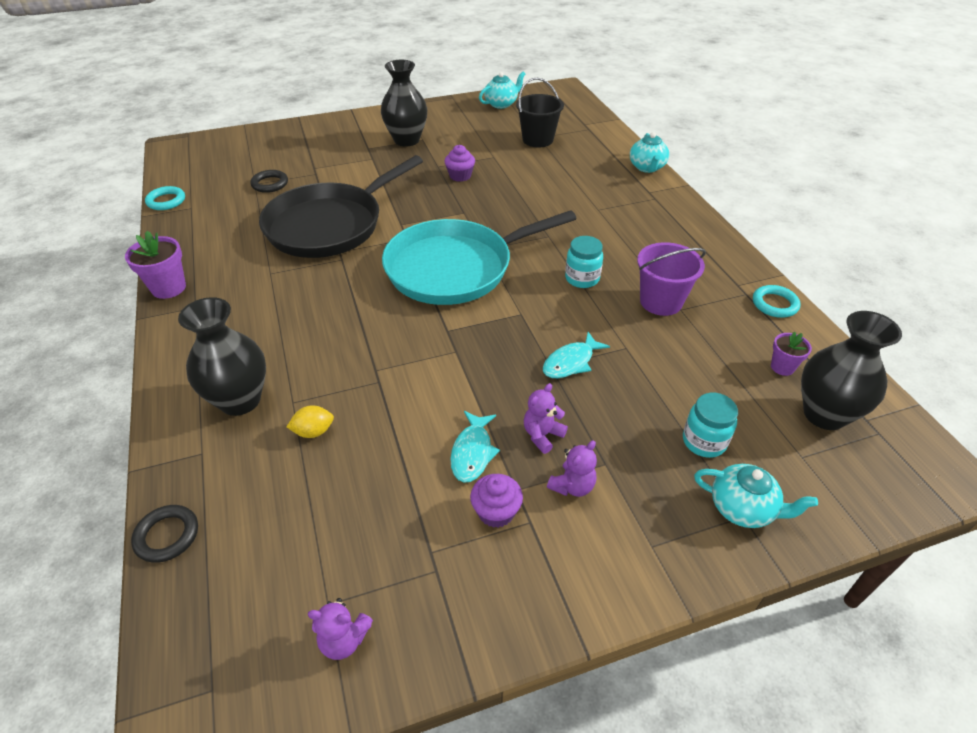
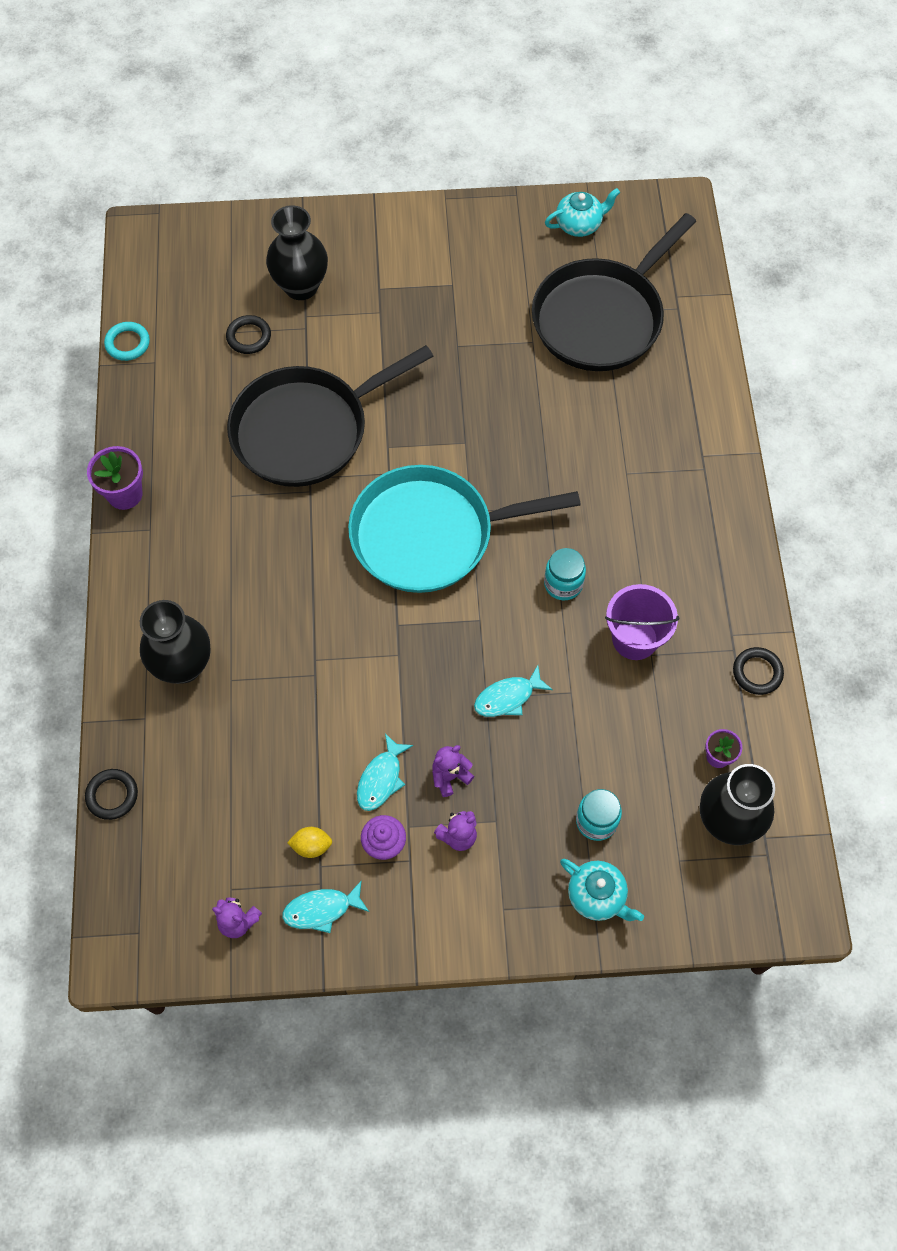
camera: 15 degrees right, 20 degrees up
(313, 431) = (245, 719): yellow lemon -> yellow lemon (311, 846)
(406, 140) = (431, 282): black vase -> black vase (301, 286)
(445, 599) = (321, 909): none -> turquoise fish
(460, 176) = (479, 372): purple cupcake -> none
(537, 140) = (601, 318): black bucket -> black pan
(647, 167) = (720, 407): turquoise teapot -> none
(774, 304) = (757, 672): turquoise ring -> black ring

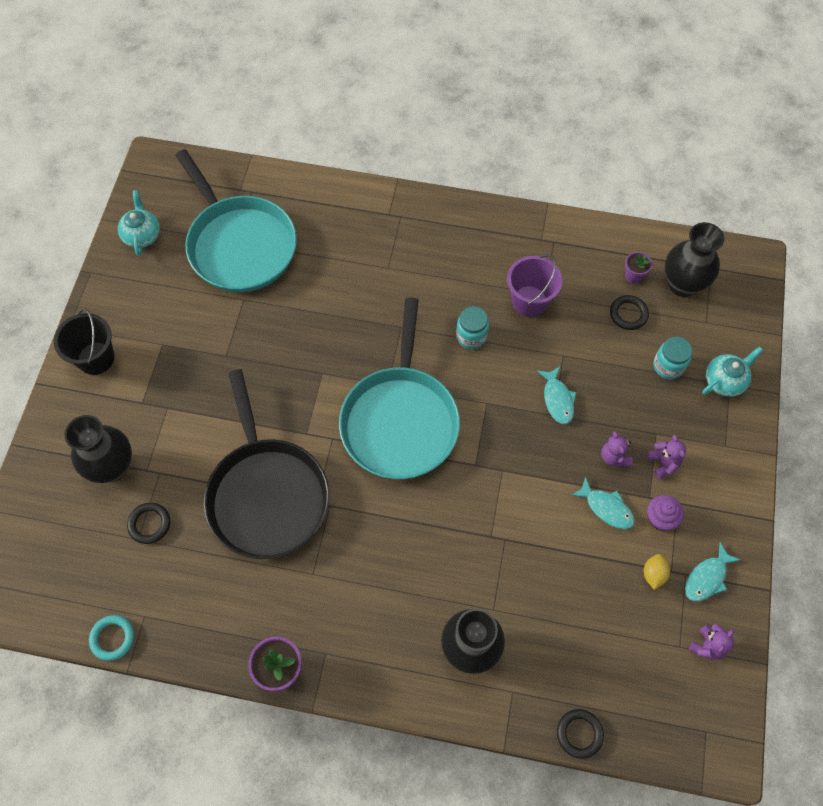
camera: 75 degrees left, 0 degrees up
(321, 909) = (707, 578): turquoise fish -> turquoise fish turned 45 degrees clockwise
(417, 233) = (96, 358): none -> black bucket
(601, 318) = (240, 245): black pan -> turquoise pan
(757, 672) = (574, 233): black ring -> black ring (628, 314)

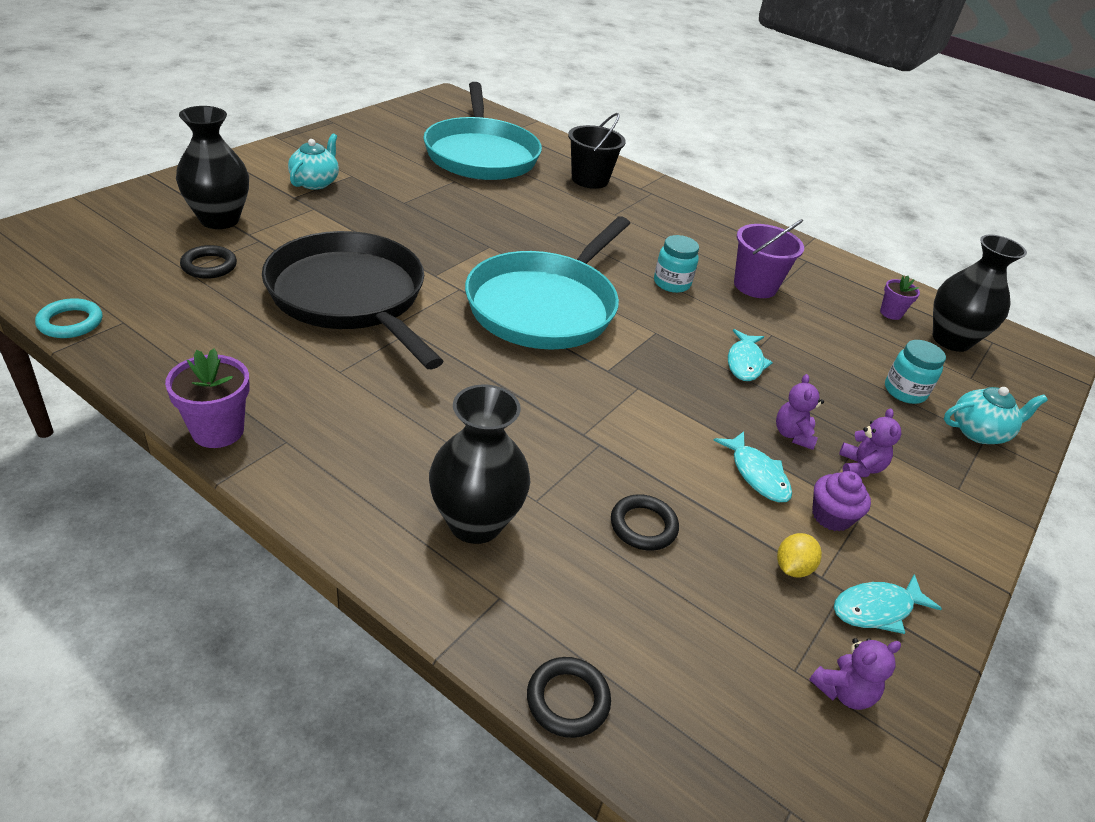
camera: 20 degrees right, 25 degrees down
(96, 358) = (283, 160): black bucket -> black bucket (590, 179)
(142, 235) = (399, 122): turquoise teapot -> turquoise teapot (315, 182)
(267, 495) = (350, 297): black pan -> black pan turned 135 degrees clockwise
(628, 314) = (871, 336): black ring -> black ring (643, 526)

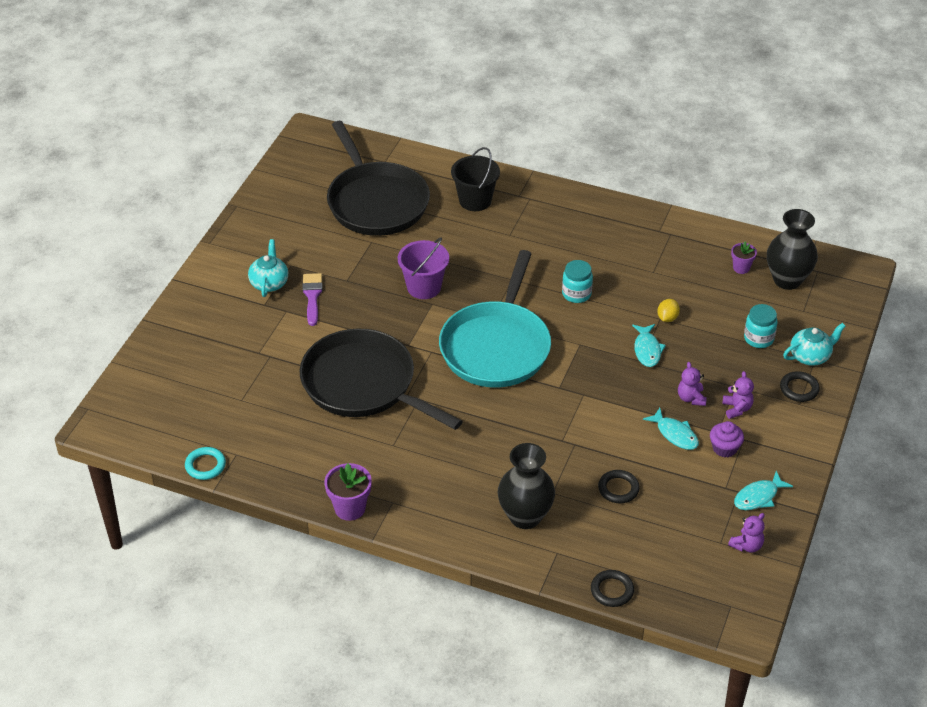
camera: 10 degrees left, 5 degrees up
(209, 266) = (254, 391): black ring -> black ring (799, 389)
(219, 220) = (229, 346): black vase -> none
(354, 204) = (312, 296): none -> purple brush
(481, 155) = (376, 202): turquoise pan -> black pan
(755, 286) = (637, 275): purple bucket -> purple bucket (424, 287)
(792, 568) = (708, 487): yellow lemon -> yellow lemon (667, 318)

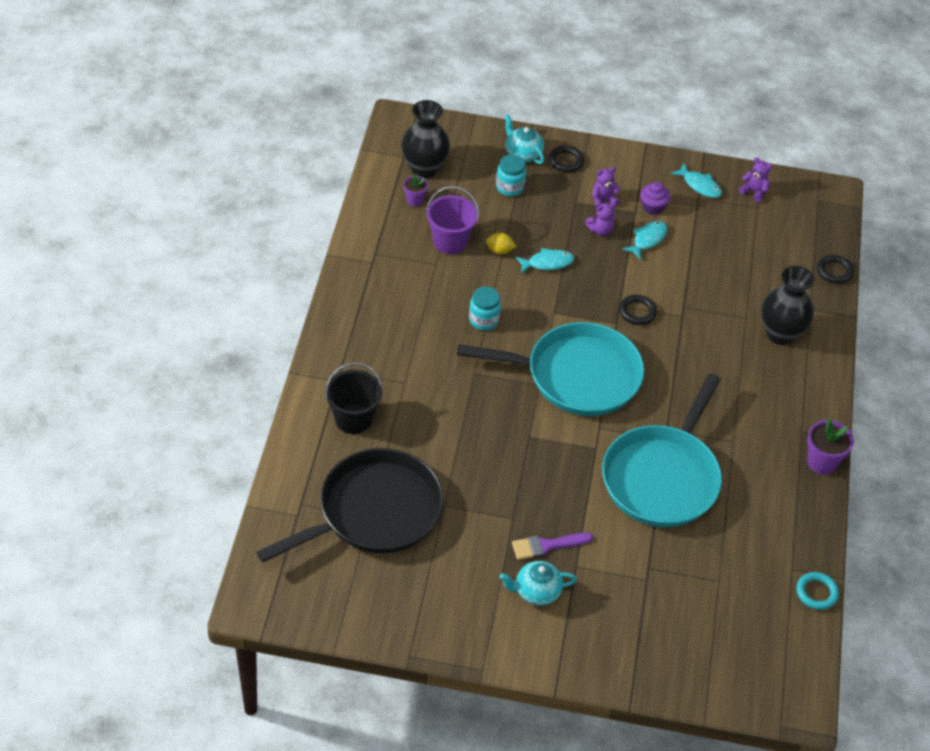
camera: 105 degrees left, 5 degrees up
(363, 384) = (662, 477): black pan -> turquoise pan
(424, 287) = (506, 446): purple bucket -> purple bucket (450, 241)
(618, 489) = (724, 273): black ring -> black ring (637, 312)

